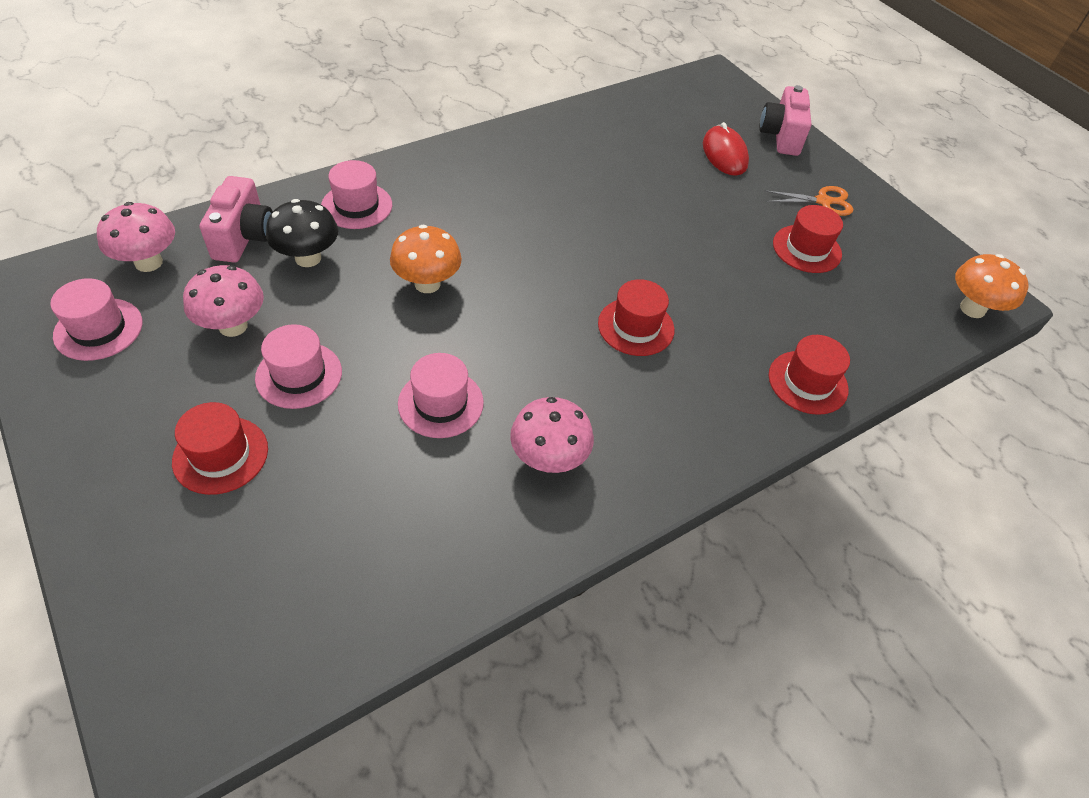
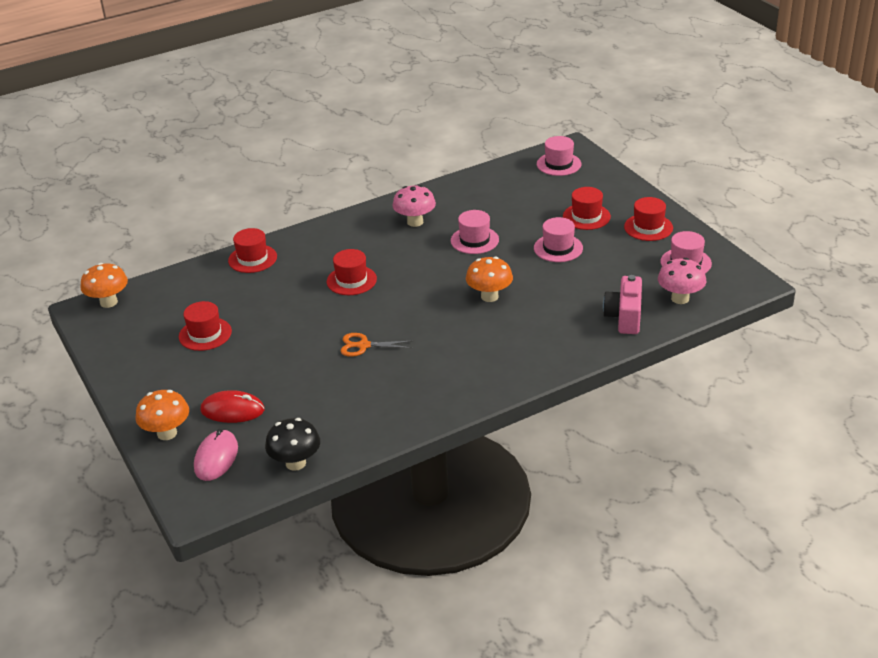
camera: 170 degrees left, 15 degrees down
(116, 417) = (648, 227): none -> red hat
(233, 326) = (606, 268): pink mushroom -> none
(308, 258) = (574, 307): black mushroom -> black mushroom (295, 463)
(357, 206) = (550, 344): pink hat -> pink hat (558, 164)
(718, 111) = (216, 457): none -> pink mouse
(724, 154) = (232, 410): red mouse -> red mouse turned 75 degrees counterclockwise
(781, 136) = (167, 433): pink camera -> orange mushroom
(823, 201) = (167, 372): orange scissors -> orange scissors (363, 345)

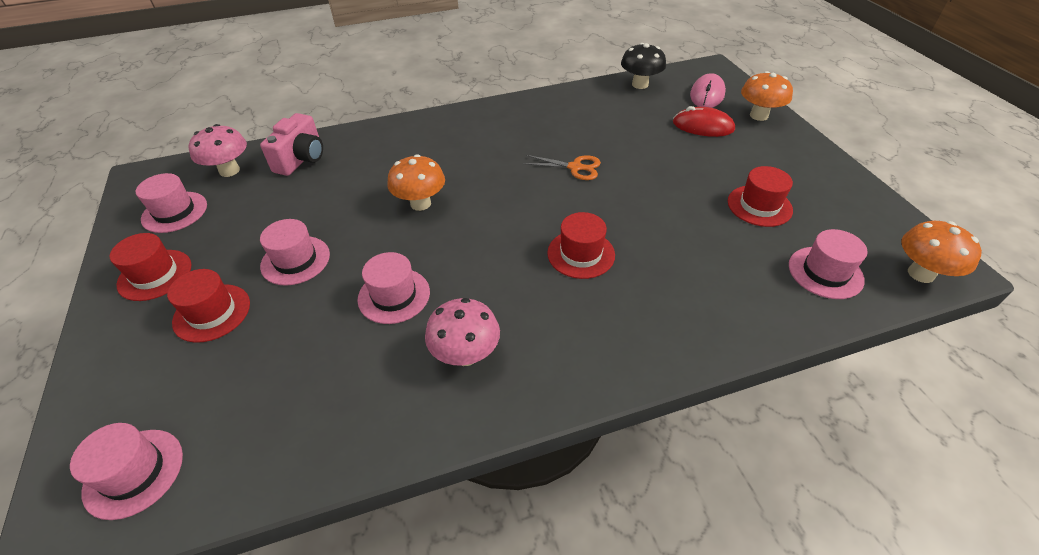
camera: 170 degrees left, 10 degrees up
(176, 293) = (825, 272): none -> pink hat
(252, 259) = (730, 320): red hat -> none

